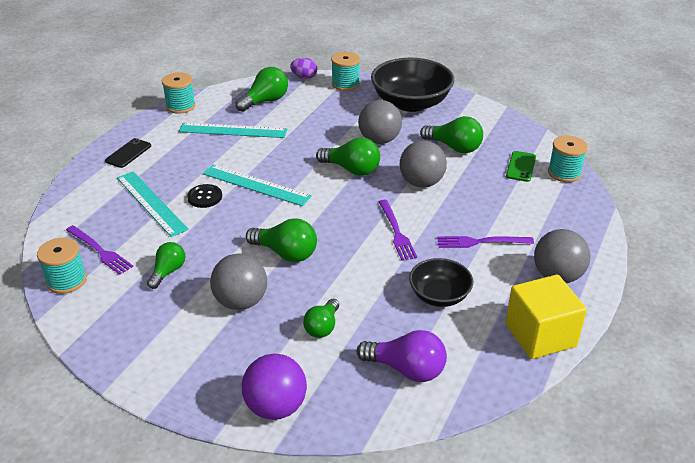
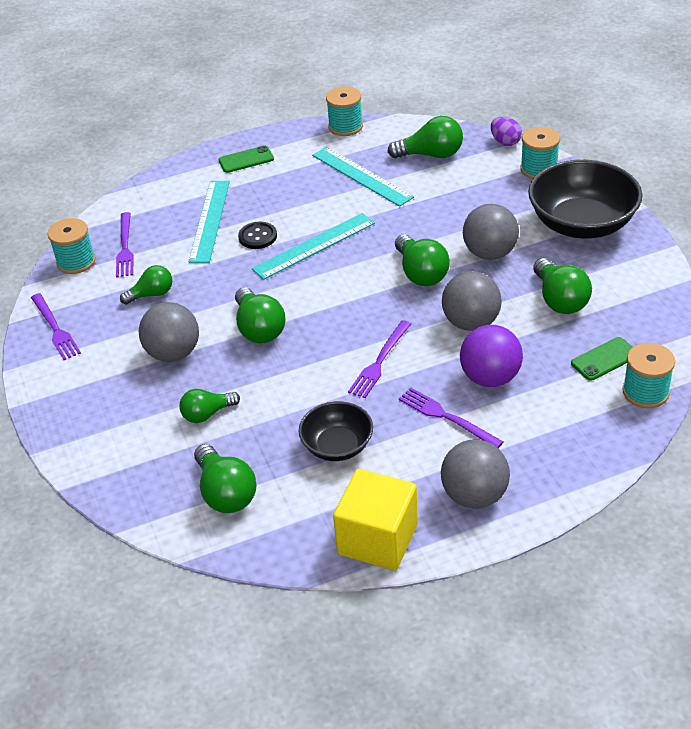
camera: 45 degrees right, 5 degrees up
(111, 336) = (55, 328): none -> purple fork
(128, 153) = (246, 160): black phone -> green phone
(256, 185) = (314, 246): turquoise ruler -> turquoise ruler turned 75 degrees clockwise
(276, 407) = (96, 458): purple ball -> purple ball (490, 378)
(406, 369) = (225, 493): purple light bulb -> green light bulb

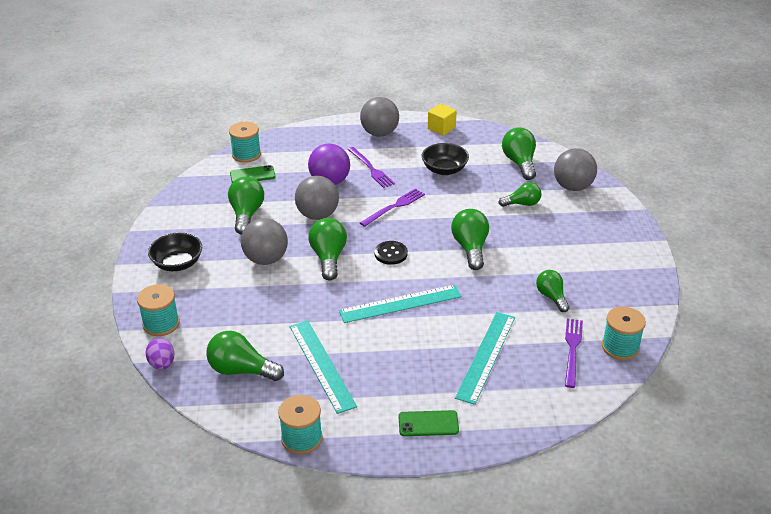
camera: 165 degrees left, 5 degrees down
(55, 328) = (635, 289): purple fork -> none
(152, 294) = (551, 297): green light bulb -> green light bulb turned 75 degrees clockwise
(173, 353) = (539, 247): grey ball -> grey ball (573, 187)
(257, 237) = (446, 326): black button -> black button (391, 254)
(377, 539) = (441, 128): yellow cube -> yellow cube, size x0.58
(582, 224) = (177, 263): black bowl -> black bowl, size x0.56

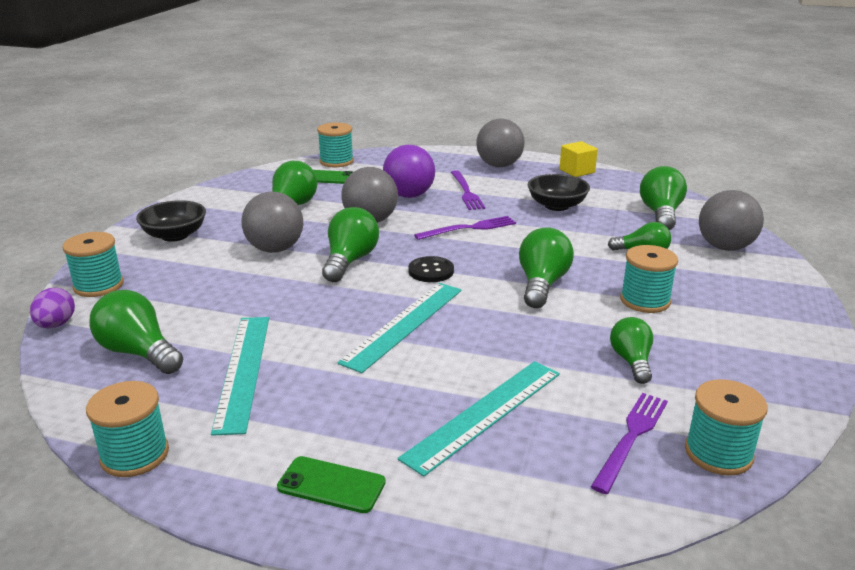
camera: 20 degrees right, 10 degrees down
(400, 304) = (404, 324): turquoise ruler -> turquoise ruler turned 60 degrees counterclockwise
(540, 247) = (645, 300): none -> turquoise spool

